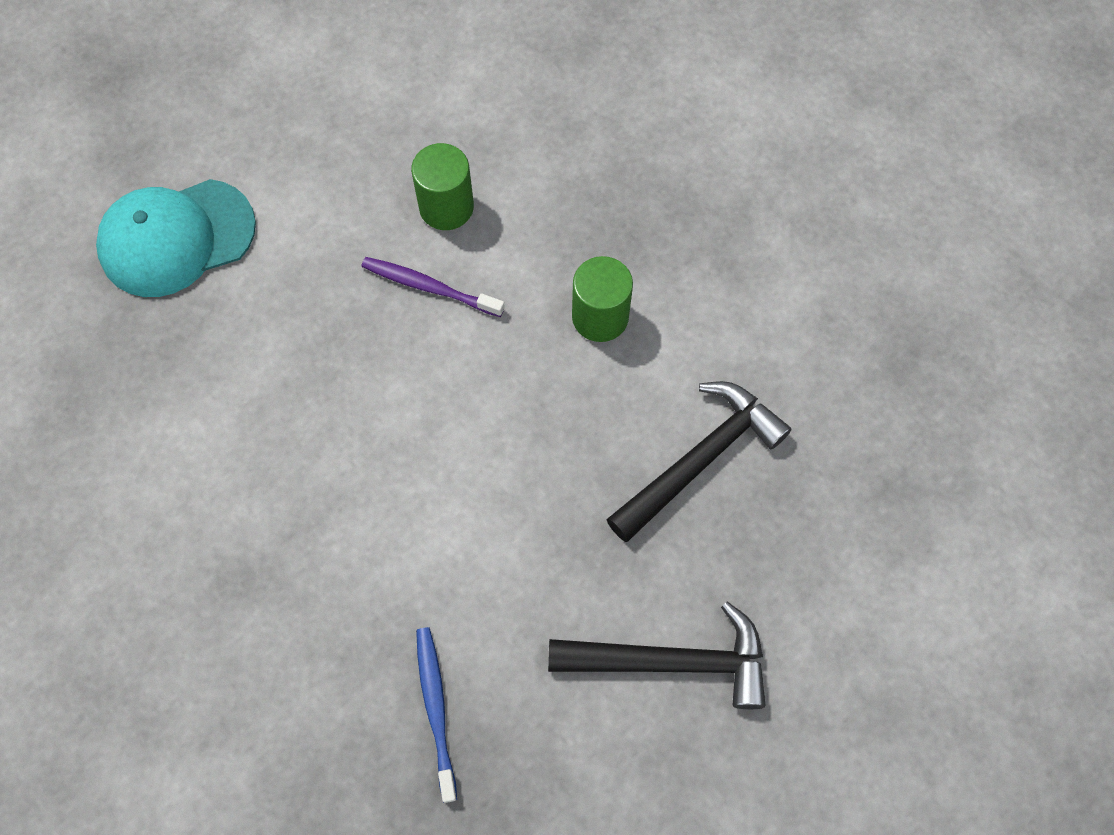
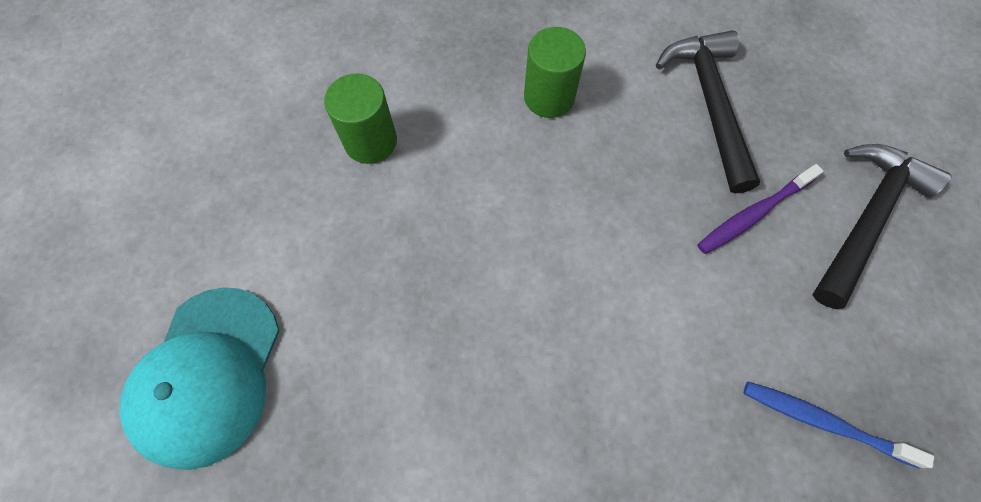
camera: 55 degrees left, 0 degrees up
(430, 287) = (432, 195): purple toothbrush -> purple toothbrush (754, 213)

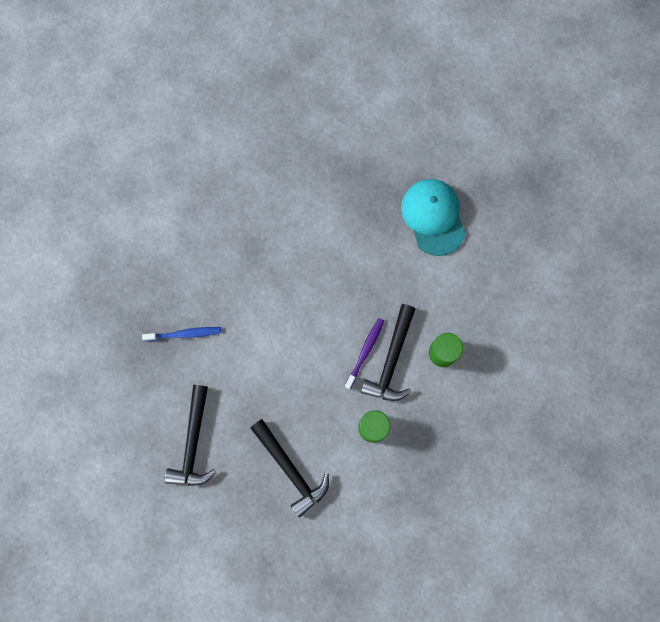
camera: 150 degrees right, 10 degrees up
(457, 172) = (392, 360): none -> black hammer
(754, 213) = (245, 416): purple toothbrush -> purple toothbrush (365, 352)

